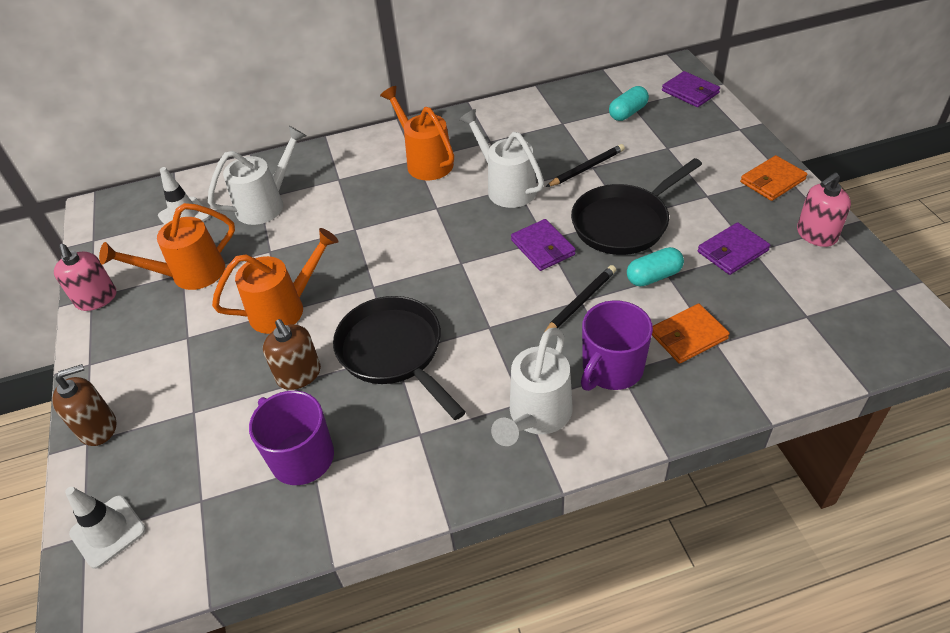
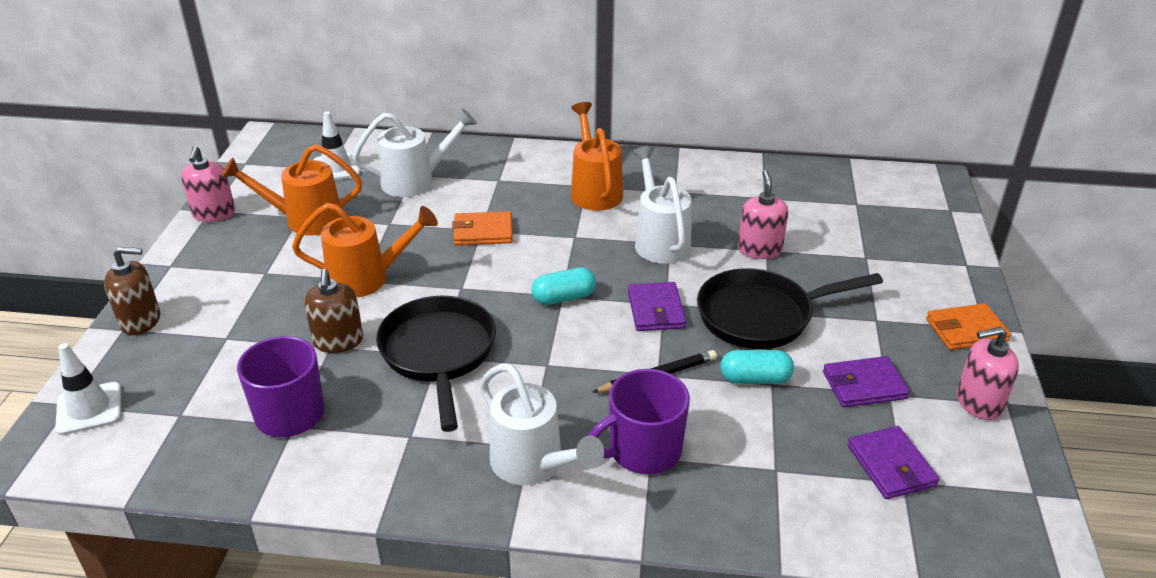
camera: 20 degrees right, 10 degrees down
(536, 416) = (533, 465): white watering can -> white watering can turned 90 degrees counterclockwise
(587, 168) = (759, 249): black pencil -> pink soap dispenser
(628, 113) = (846, 209): turquoise capsule -> turquoise capsule (564, 298)
(688, 336) = (750, 450): orange wallet -> orange wallet (483, 232)
(690, 92) = (934, 210): purple wallet -> purple wallet (891, 466)

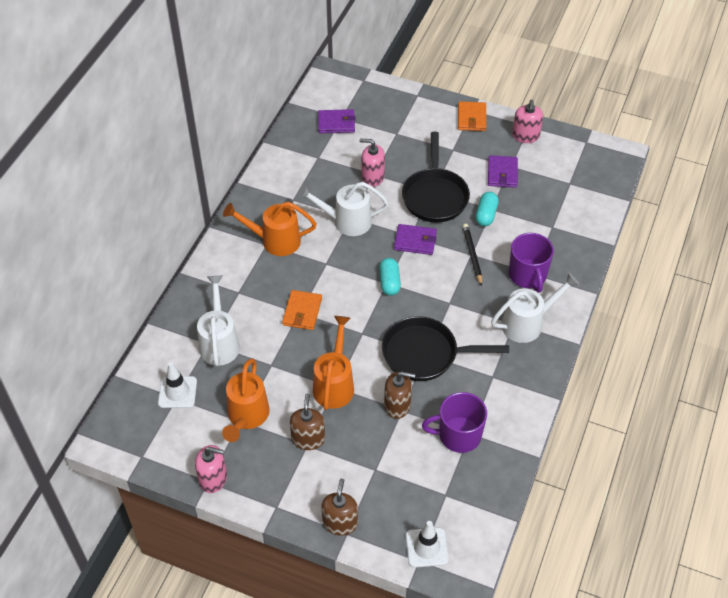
camera: 75 degrees left, 15 degrees up
(275, 272) = (308, 439): none -> brown soap dispenser
(891, 466) = (559, 184): purple wallet -> purple wallet (336, 123)

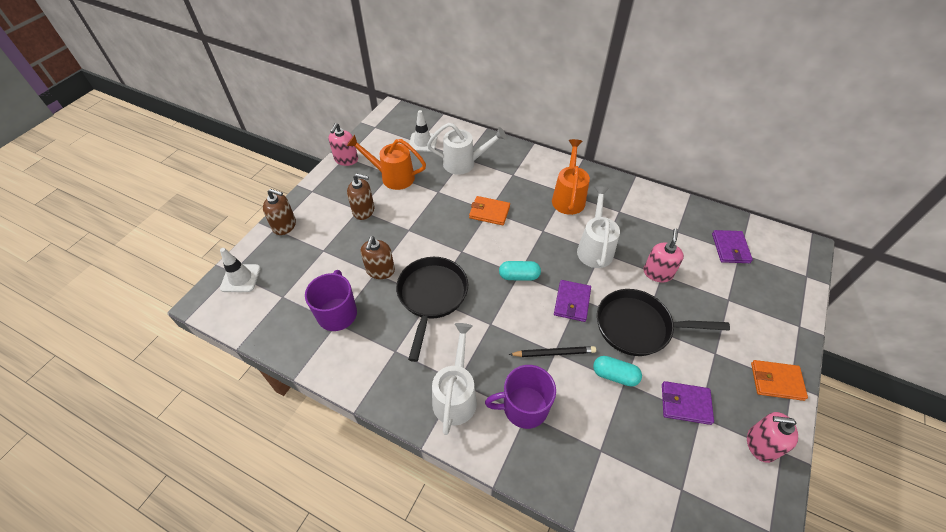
camera: 95 degrees right, 0 degrees up
(334, 384) = (411, 229): orange watering can -> none
(527, 324) = (456, 395): white watering can -> white watering can turned 150 degrees counterclockwise

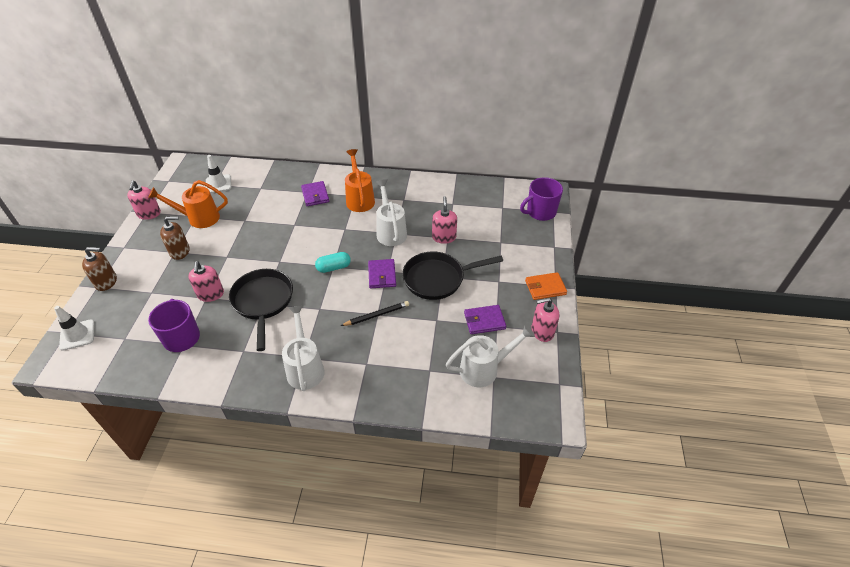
camera: 20 degrees left, 5 degrees down
(380, 270) = (210, 294): brown soap dispenser -> pink soap dispenser
(464, 163) = (261, 193): white watering can -> white watering can (484, 369)
(489, 212) = (295, 226): orange wallet -> none
(524, 407) = (363, 359): purple mug -> purple mug (540, 212)
(614, 375) = (428, 317): turquoise capsule -> none
(730, 248) = (494, 206): purple wallet -> purple wallet (315, 195)

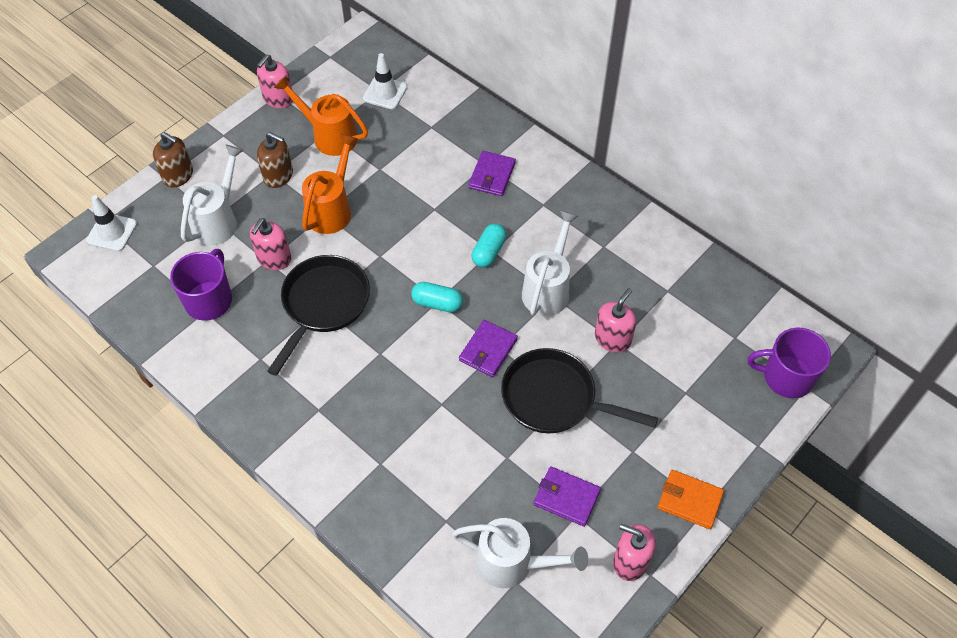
camera: 35 degrees right, 10 degrees up
(305, 367) = (310, 424): white watering can -> white watering can (218, 220)
(343, 230) = (488, 252): none -> turquoise capsule
(359, 199) = (545, 213): orange watering can -> orange watering can (332, 209)
(377, 315) = (440, 405): black pencil -> none

